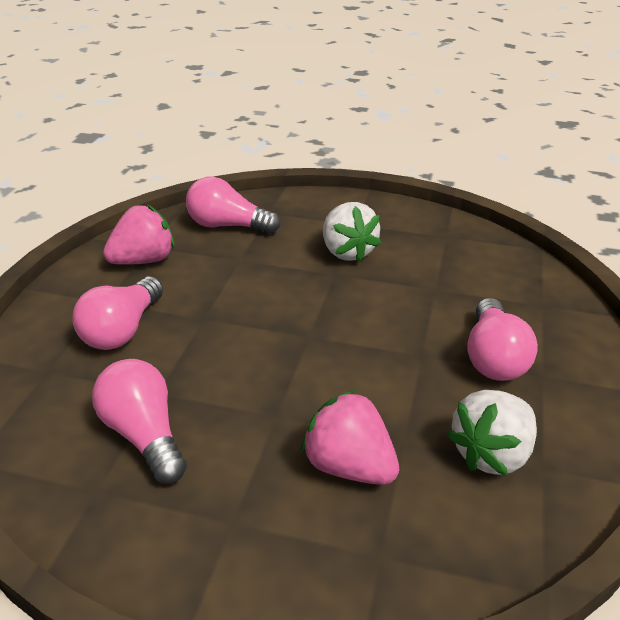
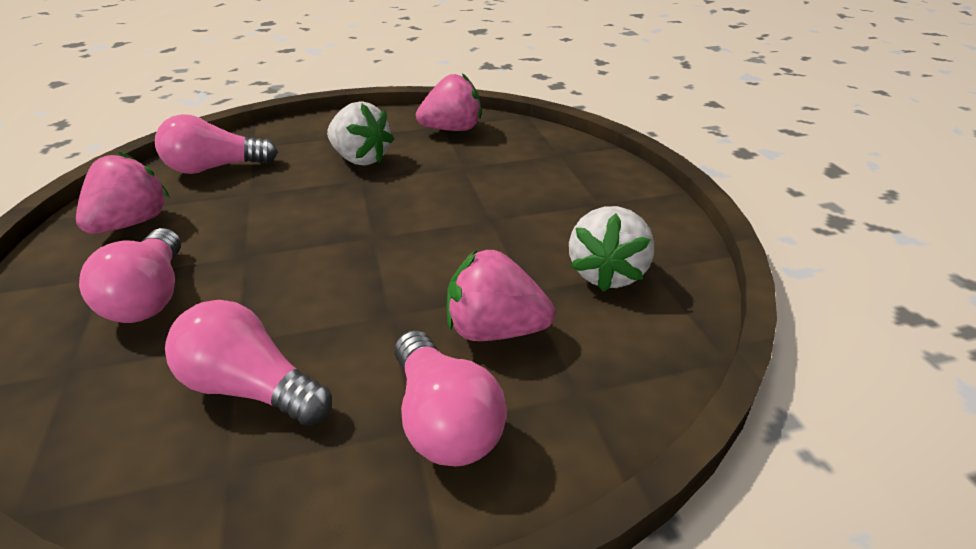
camera: 30 degrees left, 0 degrees up
(452, 243) = (452, 129): none -> pink strawberry
(493, 357) = (552, 203): pink light bulb -> pink light bulb (444, 420)

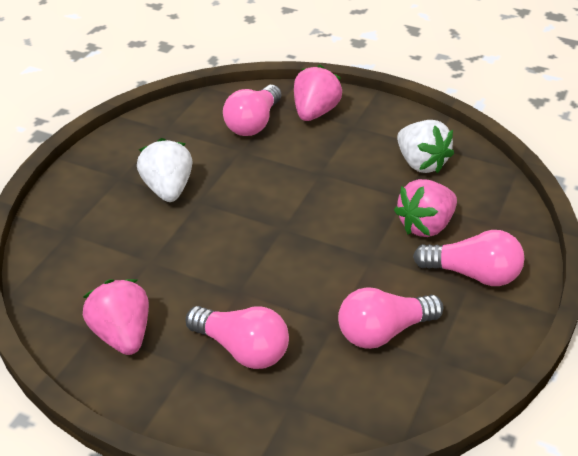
camera: 50 degrees left, 5 degrees up
(215, 168) = (81, 265): pink light bulb -> pink light bulb (253, 123)
(360, 159) = (168, 189): white strawberry -> white strawberry turned 90 degrees counterclockwise
(452, 129) = (180, 128): pink strawberry -> pink strawberry (315, 112)

